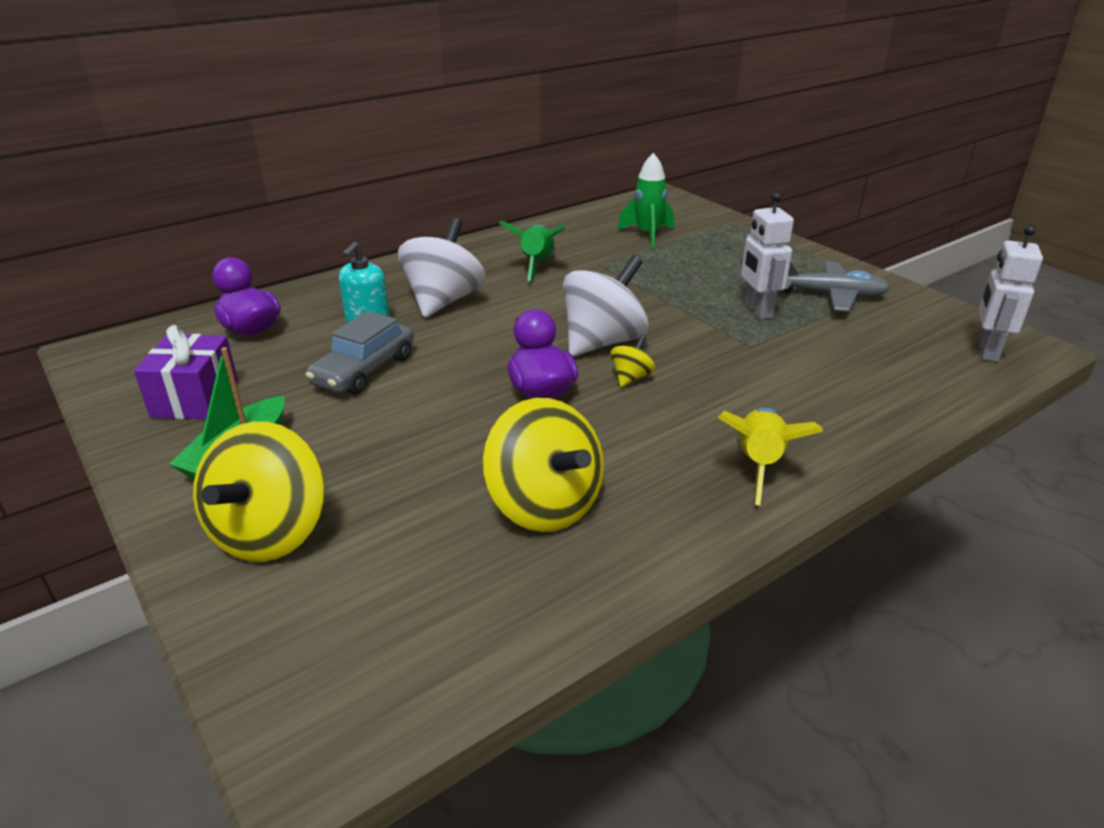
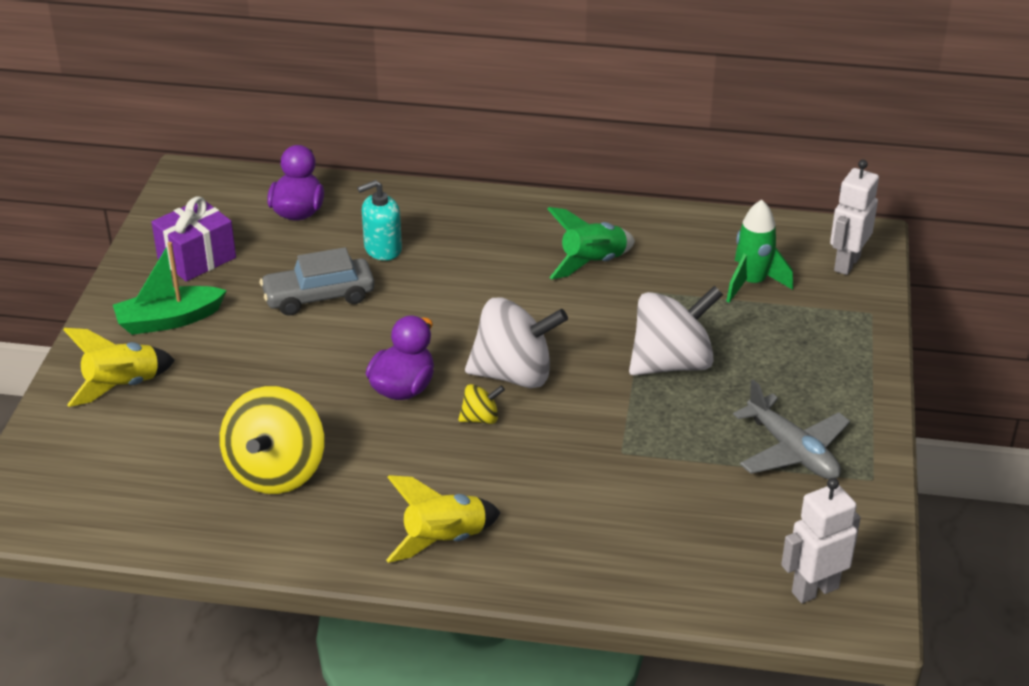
camera: 45 degrees right, 5 degrees up
(270, 533) = (122, 386): yellow spinning top -> yellow rocket
(444, 301) = (461, 261): white spinning top -> white spinning top (672, 363)
(757, 311) = (693, 424): white robot -> white robot (846, 263)

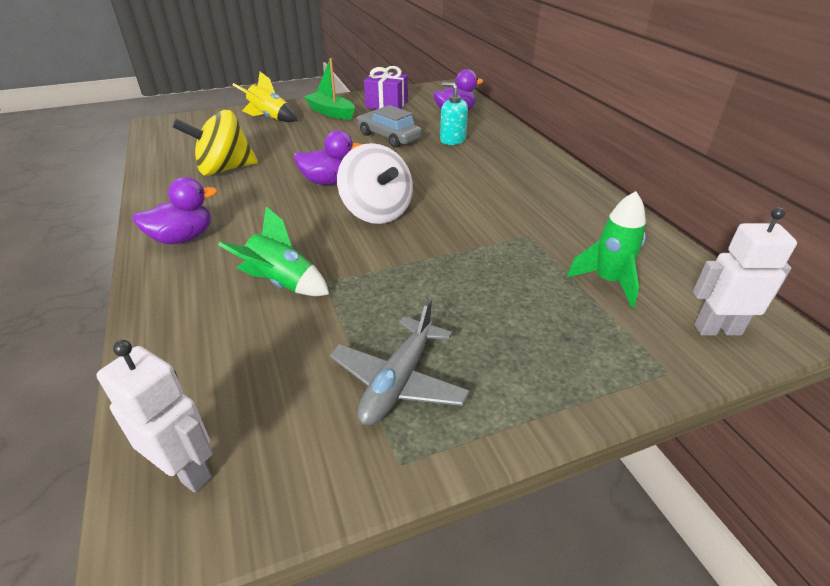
camera: 60 degrees right, 0 degrees up
(444, 540) = (183, 238): yellow rocket -> purple duck
(481, 418) = (320, 214): yellow spinning top -> none
(592, 263) = (531, 205): green rocket -> green rocket (282, 283)
(672, 363) = (456, 272): white spinning top -> none

